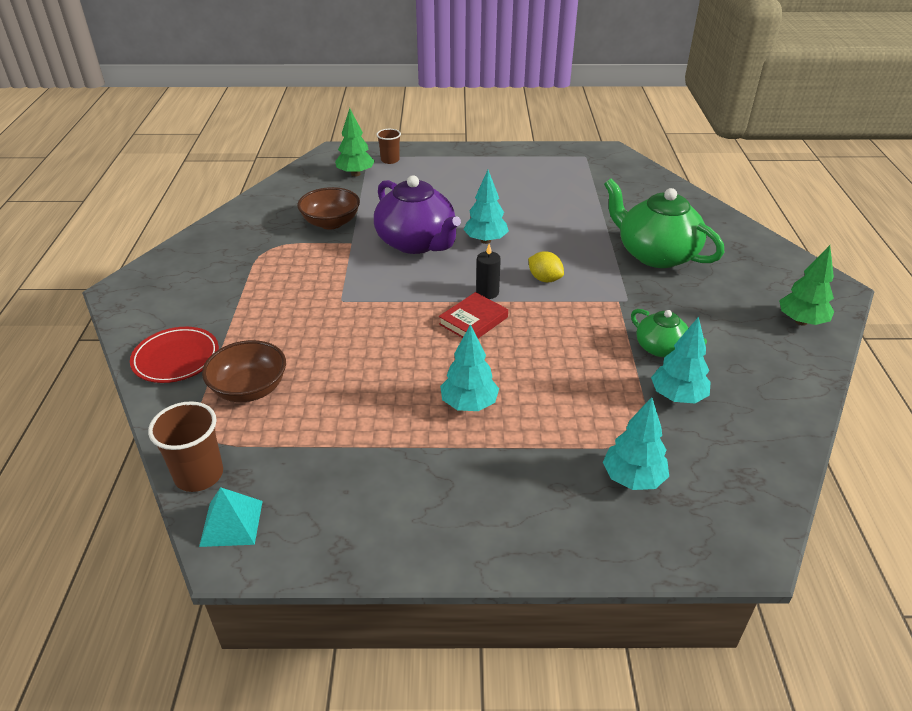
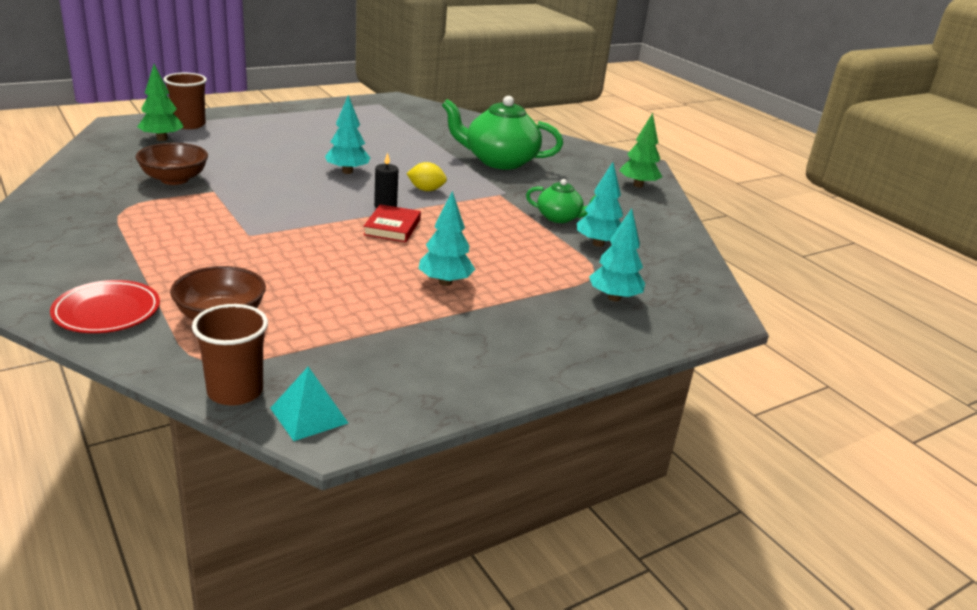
camera: 35 degrees left, 10 degrees down
(390, 160) = (189, 124): brown cup -> brown cup, size x1.53
(417, 243) = (282, 182): purple teapot -> none

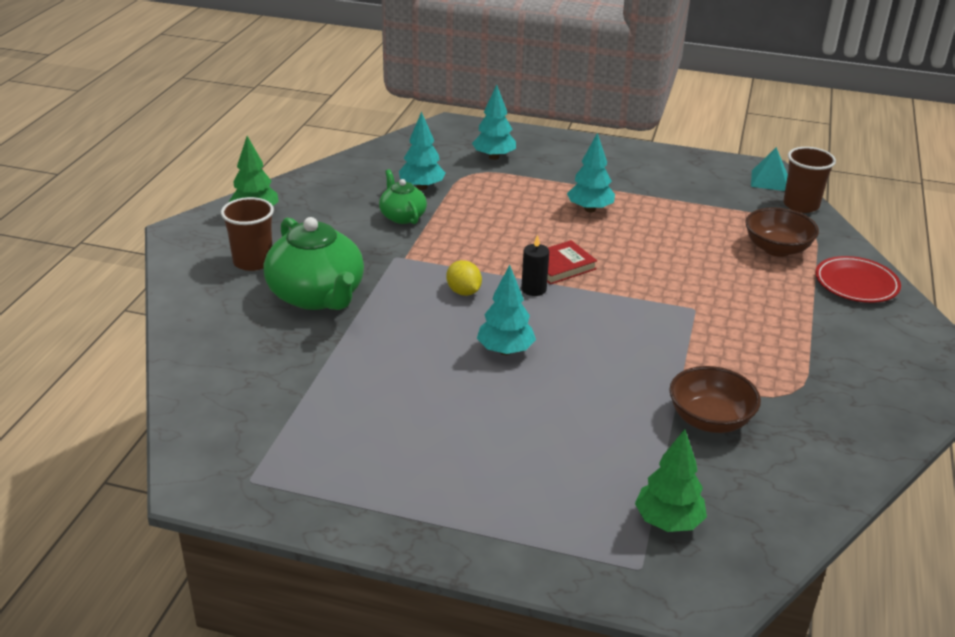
camera: 130 degrees left, 5 degrees up
(189, 124) = (600, 548): brown cup -> brown cup (253, 261)

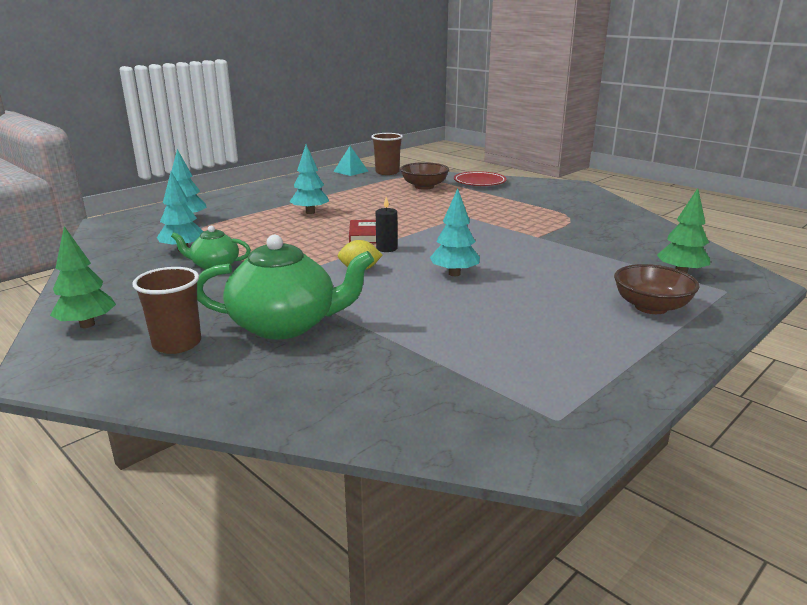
camera: 60 degrees left, 10 degrees down
(709, 420) = (583, 240): brown bowl -> brown bowl (651, 307)

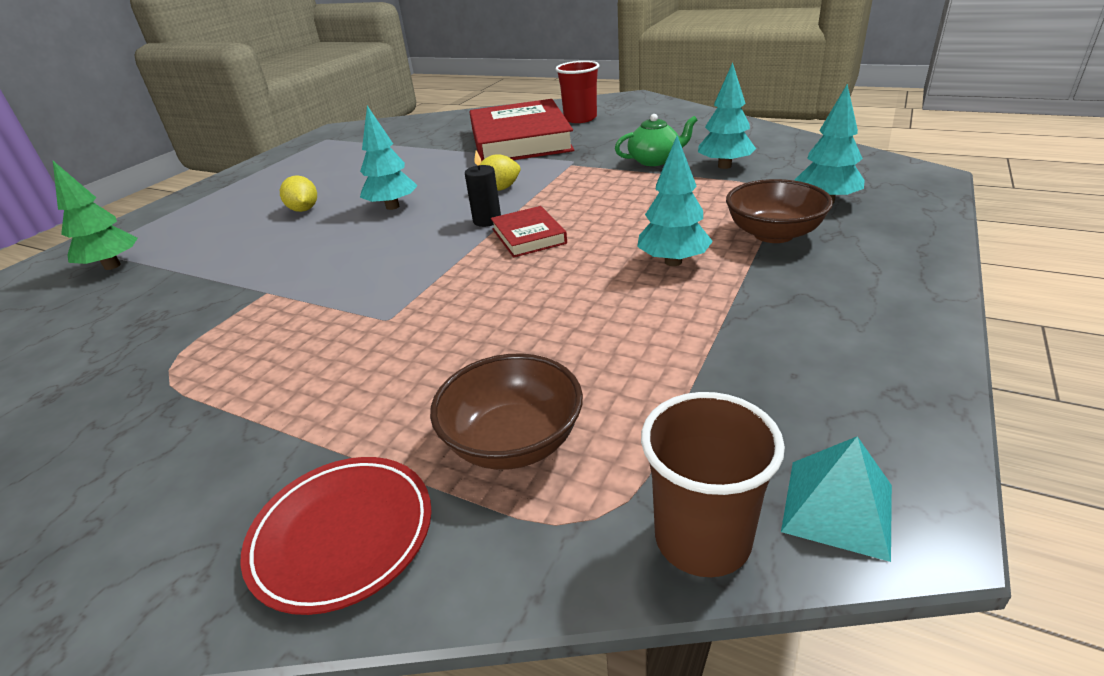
camera: 165 degrees right, 10 degrees up
(87, 324) = (662, 112): green tree -> none
(177, 344) = (580, 118): brown cup -> red cup
(285, 325) = (520, 140): green teapot -> red book
(537, 288) = (304, 210): none -> yellow lemon
(651, 307) = (199, 215): brown bowl -> brown bowl (773, 234)

